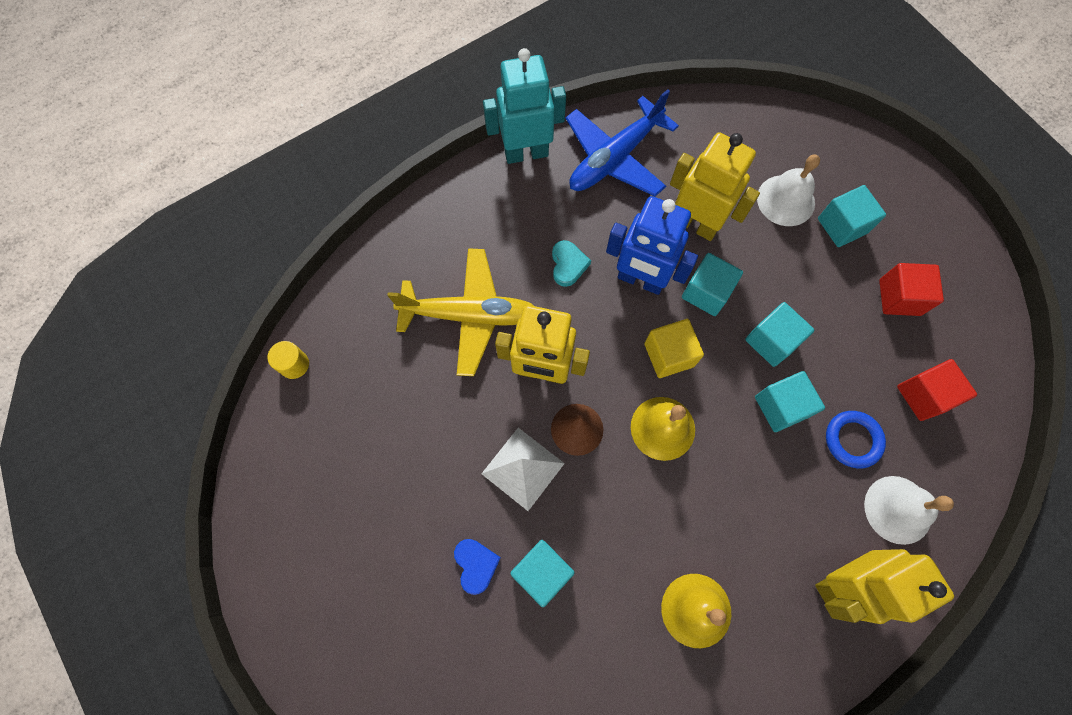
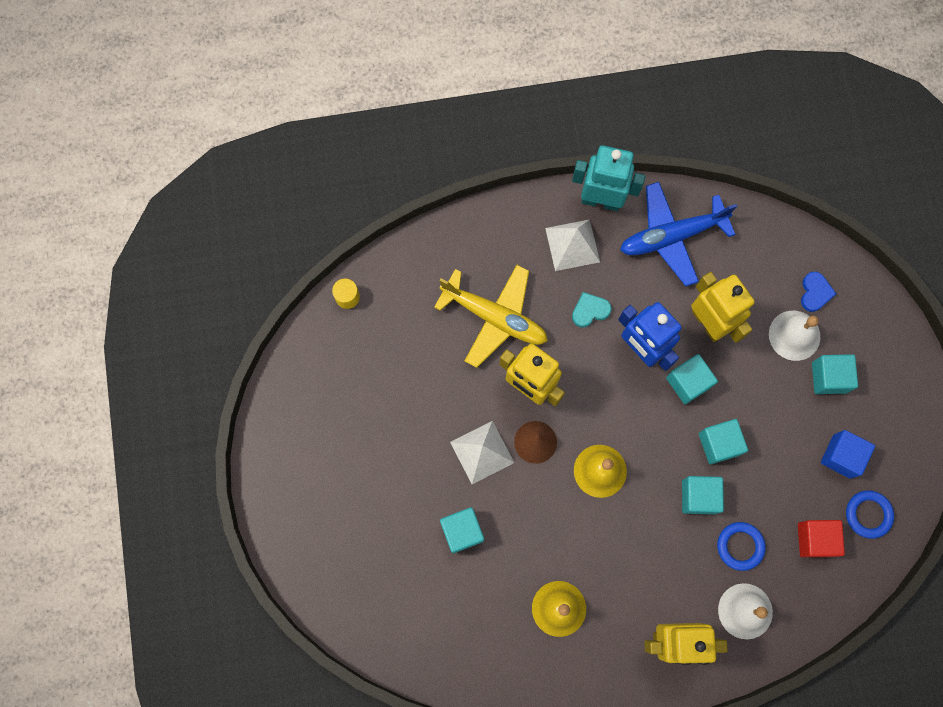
camera: 25 degrees right, 5 degrees up
(476, 565) = (418, 504): blue heart -> blue heart (815, 293)
(518, 207) = (572, 245): none -> white pyramid
(568, 265) = (590, 310): turquoise heart -> turquoise heart turned 135 degrees counterclockwise
(669, 355) = (633, 418): yellow cube -> none
(899, 297) = (841, 456): red cube -> blue cube
(959, 344) = (868, 514): none -> blue ring

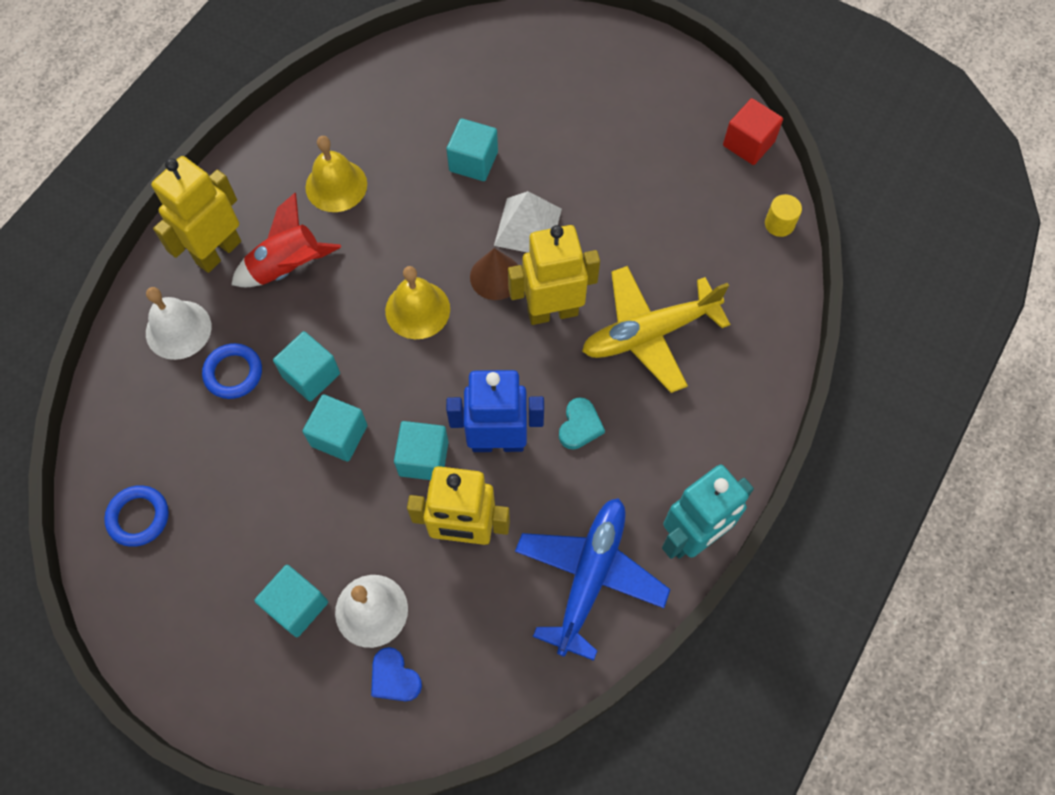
camera: 130 degrees right, 10 degrees down
(572, 245) = (665, 466): white pyramid -> none
(643, 582) = (288, 267): none -> red rocket
(815, 539) = (170, 446): red cube -> red cube (748, 143)
(841, 456) = (213, 543): blue cube -> none

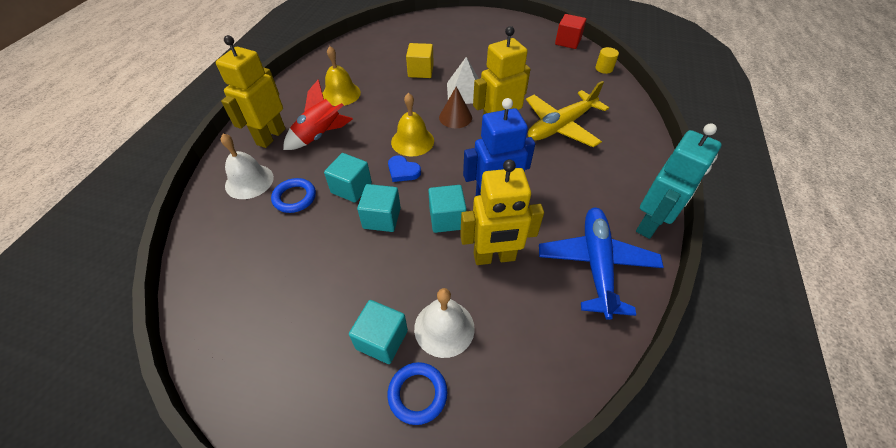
camera: 15 degrees left, 15 degrees down
(138, 517) = (234, 305): blue ring -> blue ring (417, 394)
(394, 677) = (481, 375): blue heart -> blue heart (403, 171)
(473, 161) = (420, 71): turquoise cube -> yellow cube
(580, 426) = (543, 179): turquoise heart -> none

